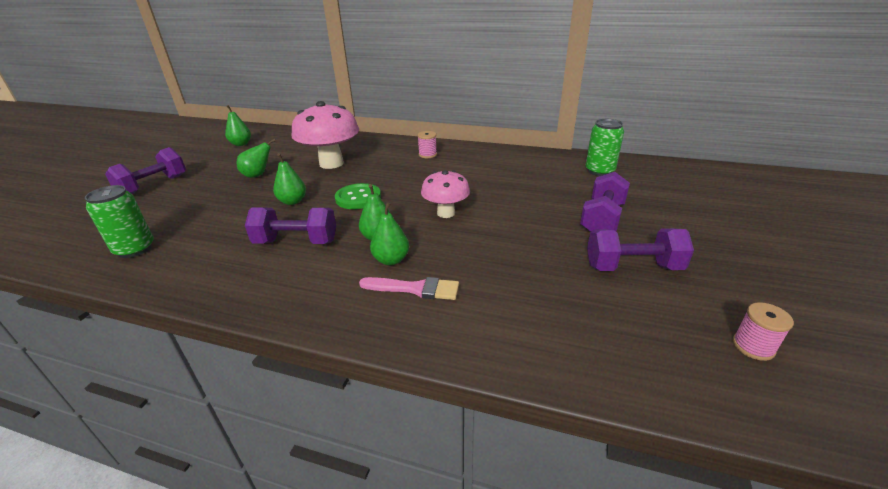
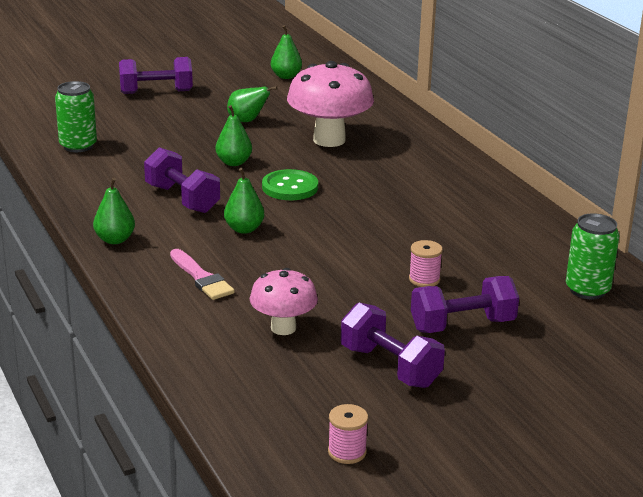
camera: 45 degrees right, 5 degrees down
(391, 260) = (222, 250): green pear -> green pear (115, 240)
(427, 155) = (441, 176): pink spool -> pink spool (424, 279)
(446, 213) = (335, 241): pink mushroom -> pink mushroom (283, 328)

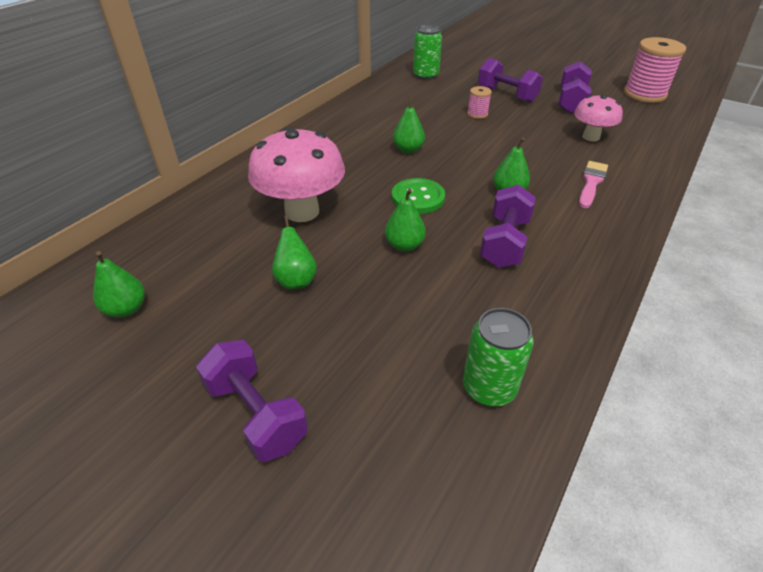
camera: 120 degrees left, 15 degrees up
(115, 240) = (610, 244): green pear -> green pear (408, 150)
(347, 452) = (644, 94): pink spool -> pink spool, size x2.09

